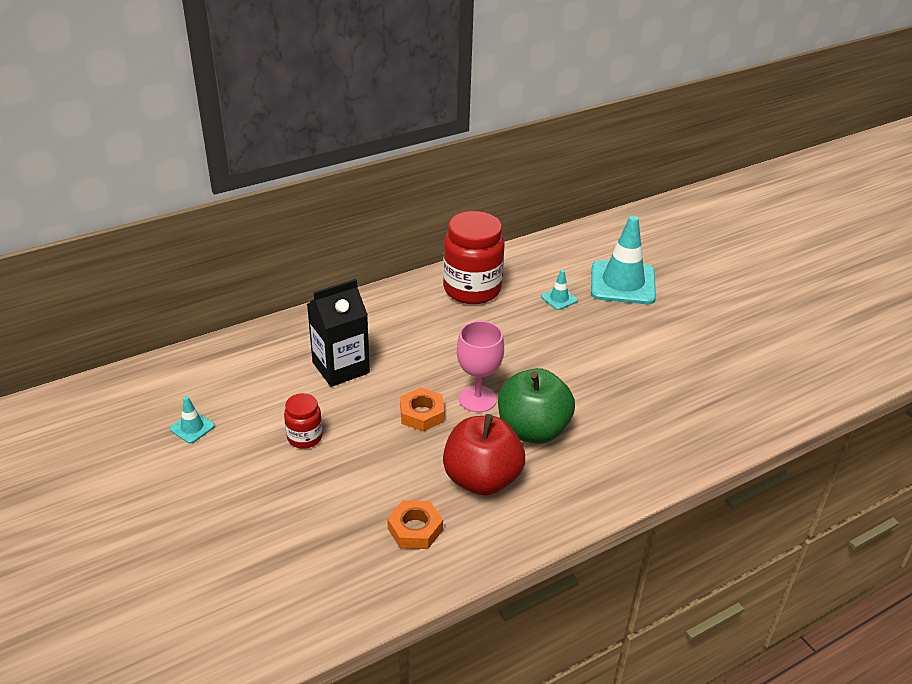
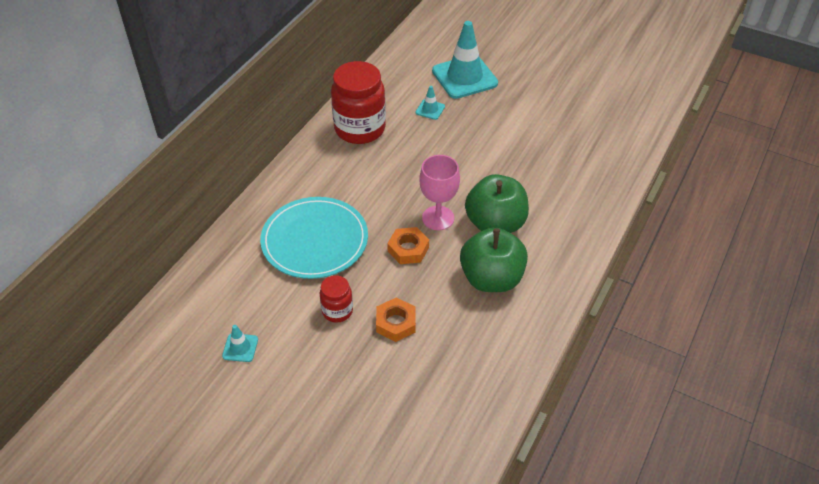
camera: 30 degrees left, 10 degrees up
(341, 367) = (315, 240): black carton -> turquoise plate
(415, 529) = (477, 340): orange nut -> orange nut (396, 323)
(482, 479) = (491, 278): red apple -> green apple

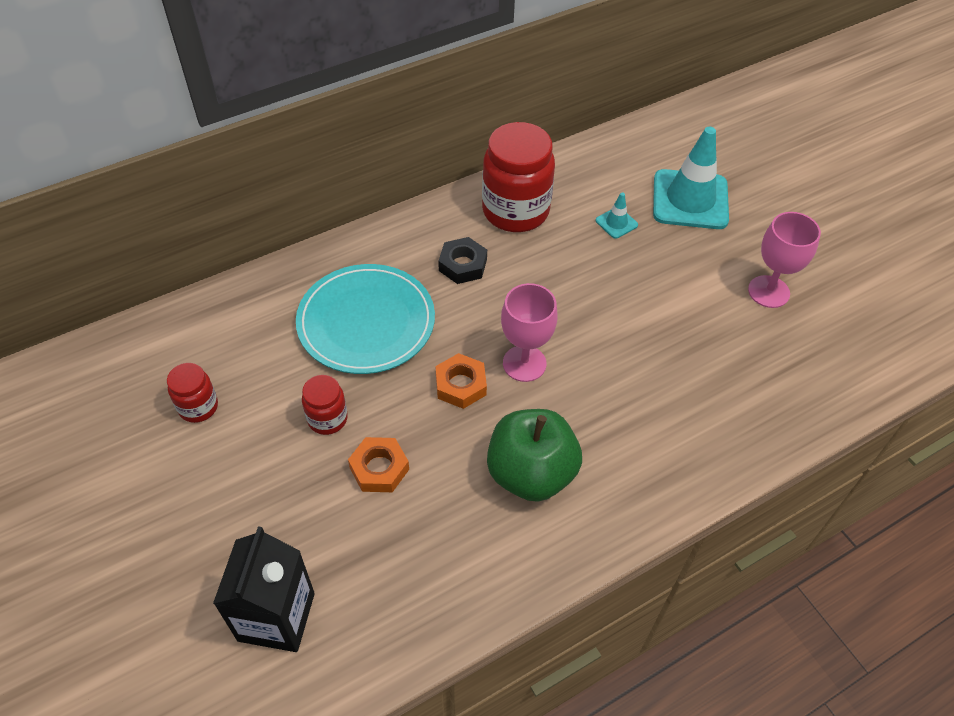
camera: 30 degrees right, 5 degrees up
(240, 348) = (198, 407): turquoise traffic cone -> red jar
(351, 177) = (463, 265): none -> black nut
(400, 441) = (276, 617): none -> black carton
(495, 224) = (588, 405): green apple -> none
(549, 112) = (768, 292): none -> pink goblet

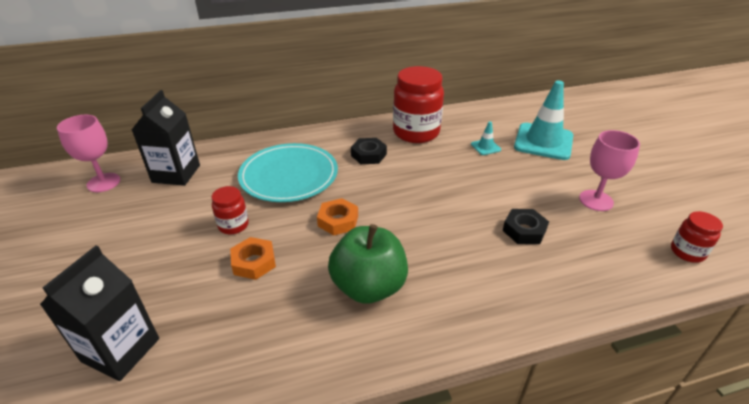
camera: 15 degrees right, 15 degrees down
(198, 407) = (152, 204): red jar -> red jar (687, 252)
(203, 348) = (176, 174): none -> black carton
(524, 363) = (390, 215): pink goblet -> pink goblet (103, 182)
(691, 355) = (524, 230): none -> black nut

